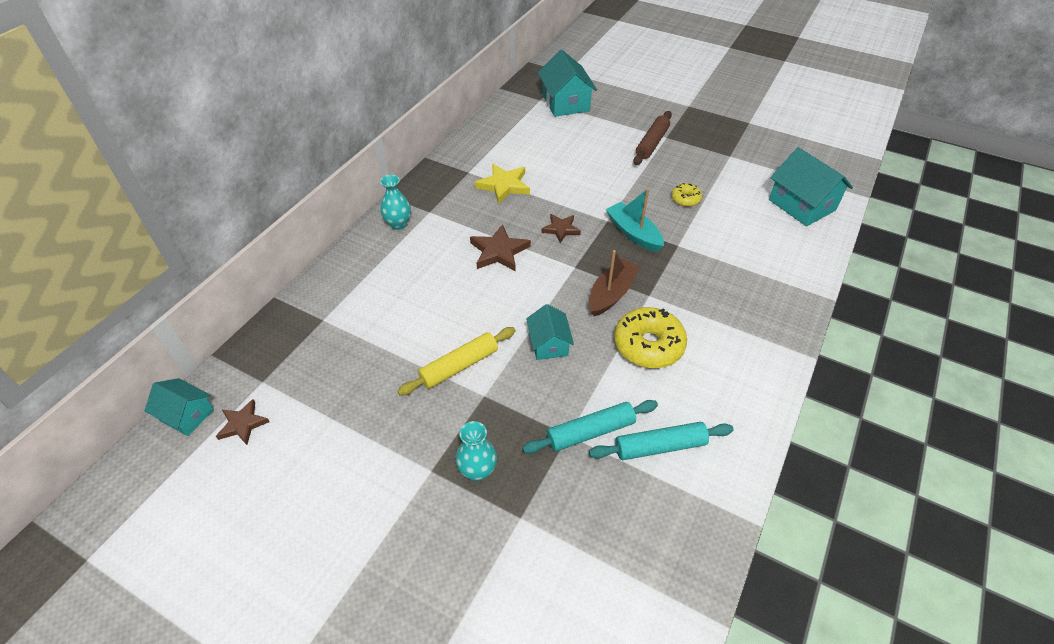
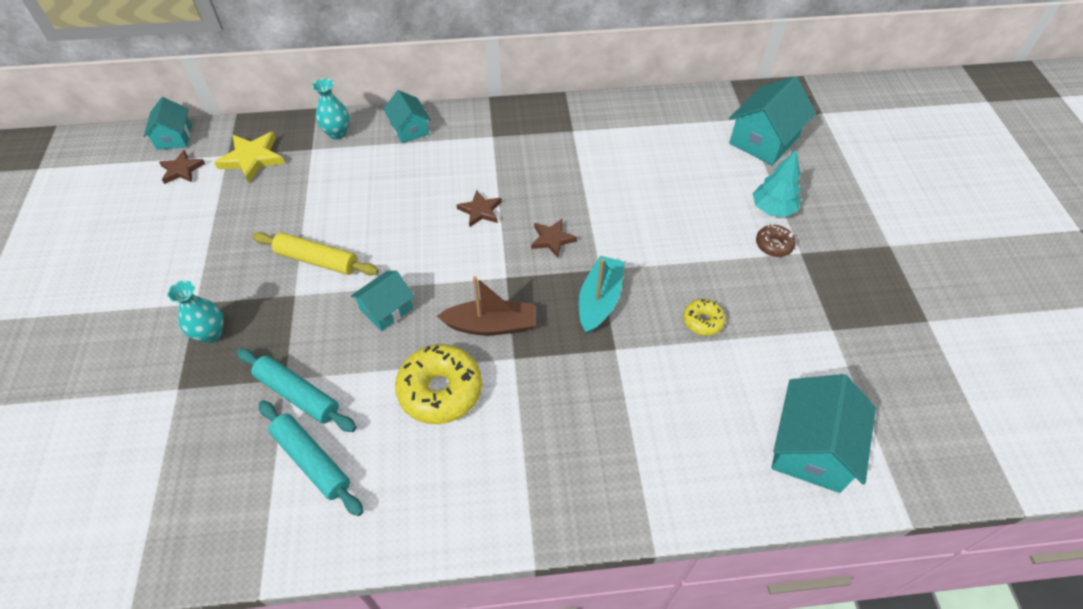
camera: 55 degrees right, 5 degrees up
(369, 251) = (409, 129): none -> turquoise house
(398, 224) = (458, 126): turquoise vase -> turquoise vase (337, 133)
(499, 251) = (480, 211): brown star -> brown star, size x0.65
(504, 185) = (577, 165): yellow star -> yellow star (252, 159)
(624, 129) = (772, 209): none -> turquoise tree
(652, 143) = (773, 245): brown rolling pin -> brown donut

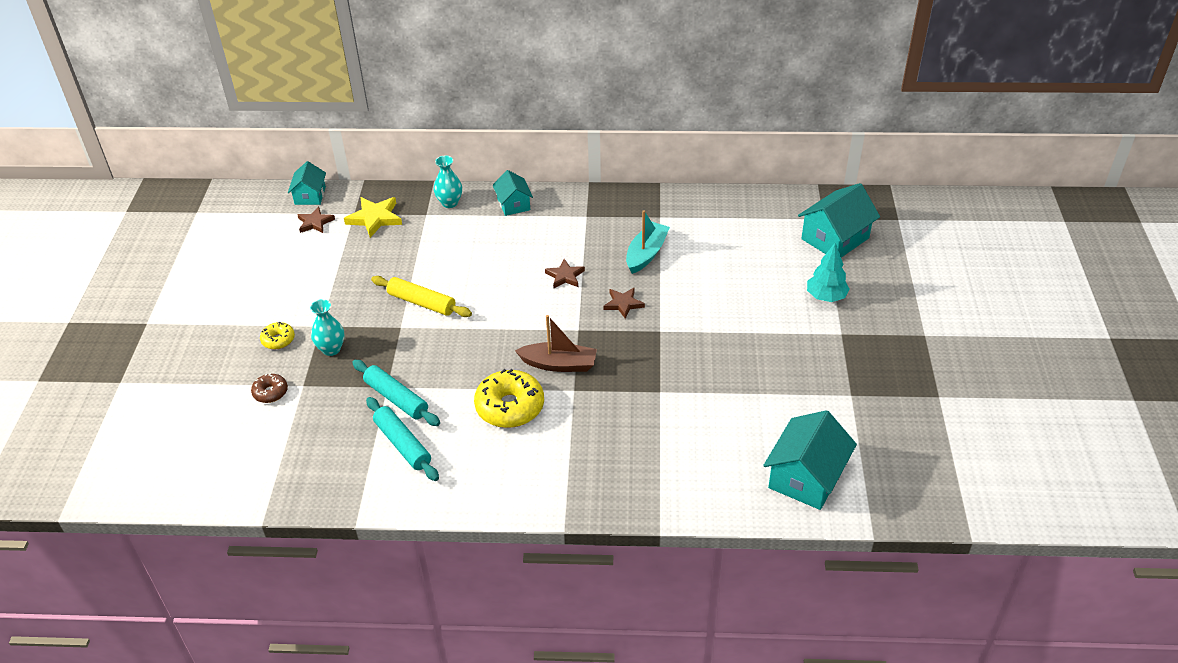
camera: 10 degrees right, 10 degrees down
(386, 309) = (474, 344): turquoise house -> none
(599, 300) = (654, 354): turquoise boat -> turquoise boat (646, 254)
(702, 321) = (739, 378): yellow donut -> yellow donut (278, 340)
(773, 245) = (818, 325): brown donut -> brown donut (270, 392)

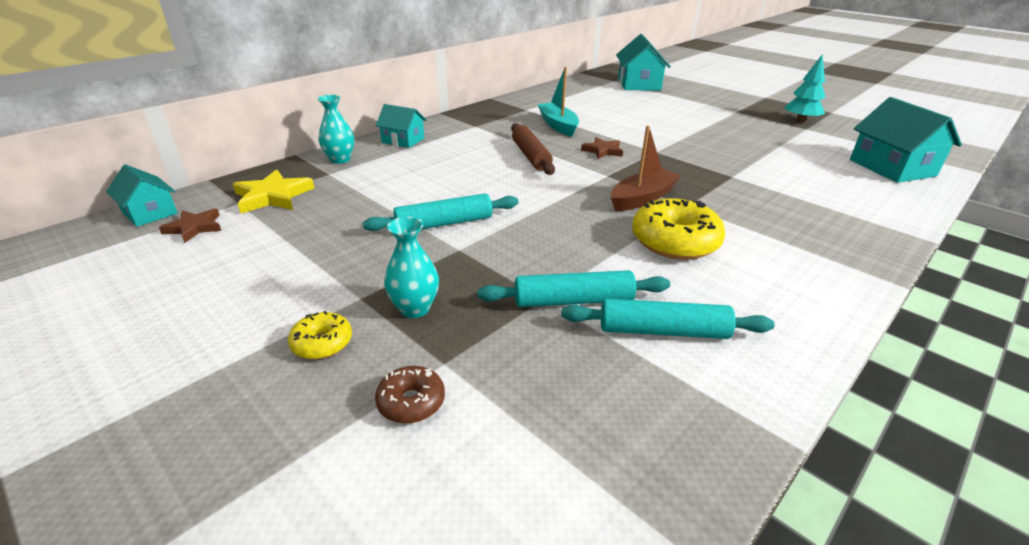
camera: 50 degrees left, 10 degrees down
(421, 303) = (444, 223): yellow rolling pin -> turquoise rolling pin
(565, 276) = (530, 156): brown star -> brown rolling pin
(826, 297) = (693, 103): turquoise tree -> turquoise tree (800, 121)

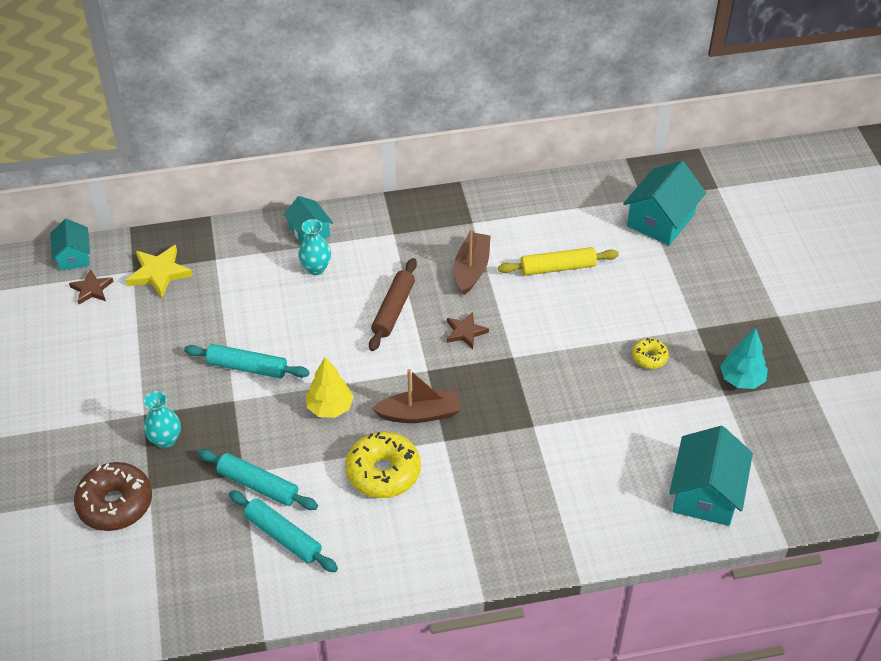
camera: 35 degrees right, 15 degrees up
(322, 343) = (101, 440): yellow donut -> yellow donut (649, 357)
(340, 159) = (237, 241): turquoise vase -> turquoise vase (316, 268)
(411, 402) = (115, 504): brown donut -> brown donut, size x1.93
(558, 125) = (471, 269): turquoise boat -> brown boat
(562, 221) = (330, 407): none -> yellow tree
(613, 112) = (557, 268): none -> yellow rolling pin

